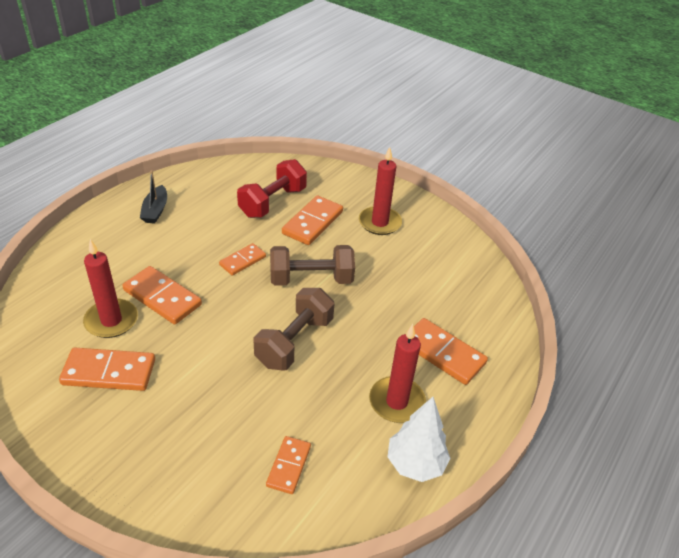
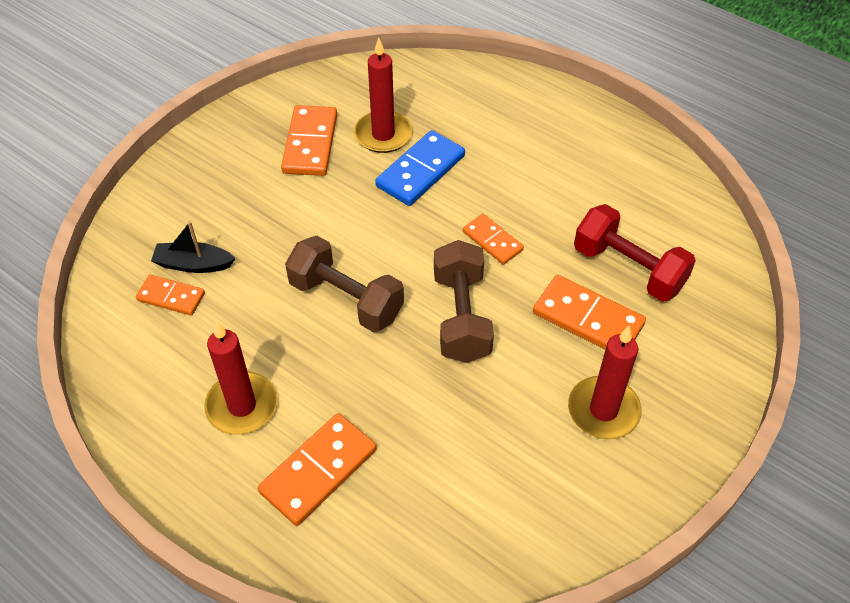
camera: 95 degrees right, 10 degrees up
(155, 210) = (583, 146): black boat -> black boat (194, 264)
(162, 297) = (421, 171): orange domino -> blue domino
(415, 463) = (151, 418): white tree -> none

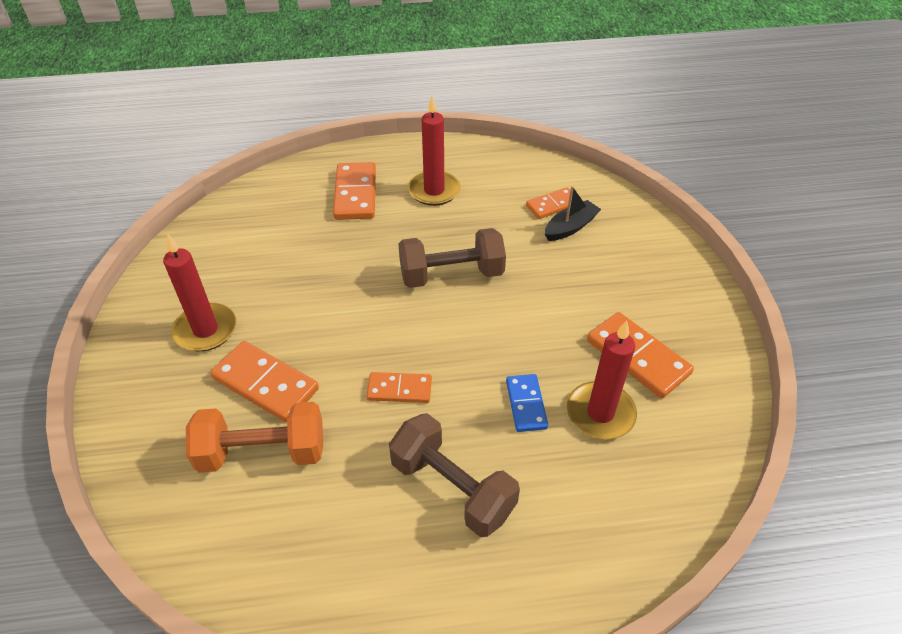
camera: 135 degrees right, 5 degrees down
(421, 171) = (526, 404): blue domino -> blue domino, size x0.62
(461, 317) = (362, 318): brown dumbbell -> brown dumbbell (452, 488)
(587, 319) = (266, 383): orange domino -> orange domino turned 45 degrees clockwise
(628, 269) = (262, 452): red dumbbell -> orange dumbbell

